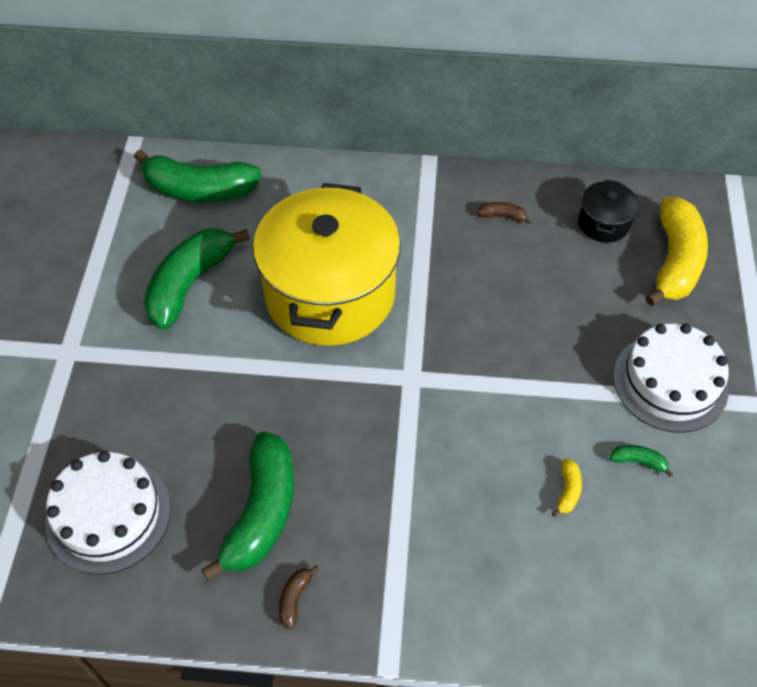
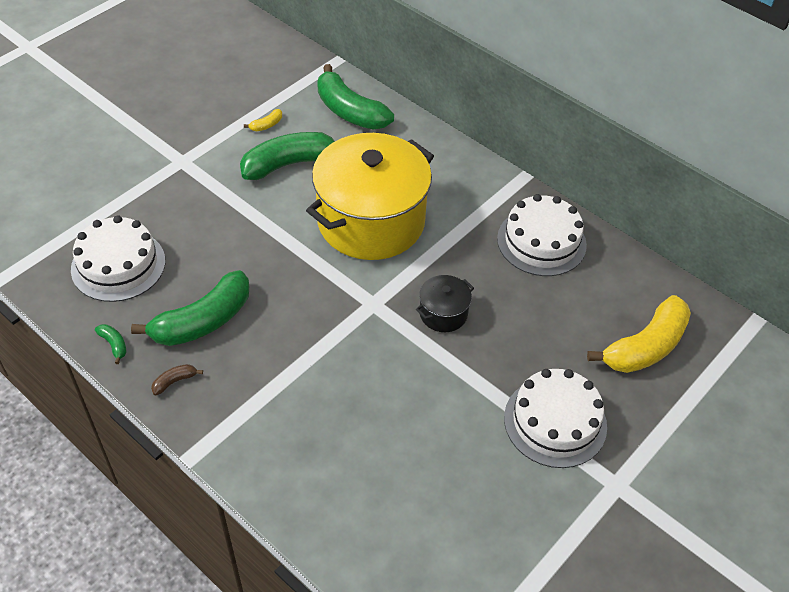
camera: 35 degrees right, 5 degrees down
(502, 216) = (541, 241): brown banana -> white cake
(567, 491) = (407, 439): yellow banana -> yellow banana (266, 125)
(603, 223) = (614, 289): black pot -> black pot (443, 313)
(638, 461) = (477, 455): green banana -> green banana (114, 345)

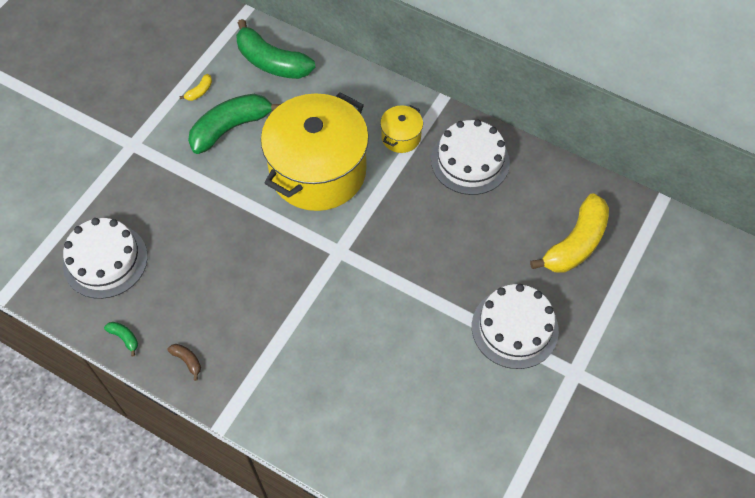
camera: 10 degrees left, 10 degrees up
(174, 381) = (187, 361): brown banana -> brown banana turned 90 degrees clockwise
(203, 321) = (196, 299): green banana -> none
(443, 313) = (401, 248): black pot -> none
(470, 205) = (401, 137): none -> yellow pot

